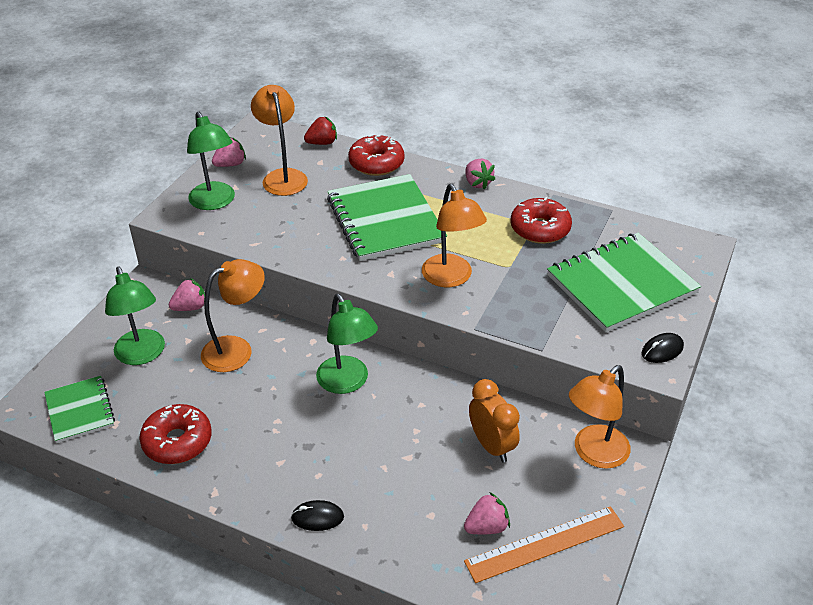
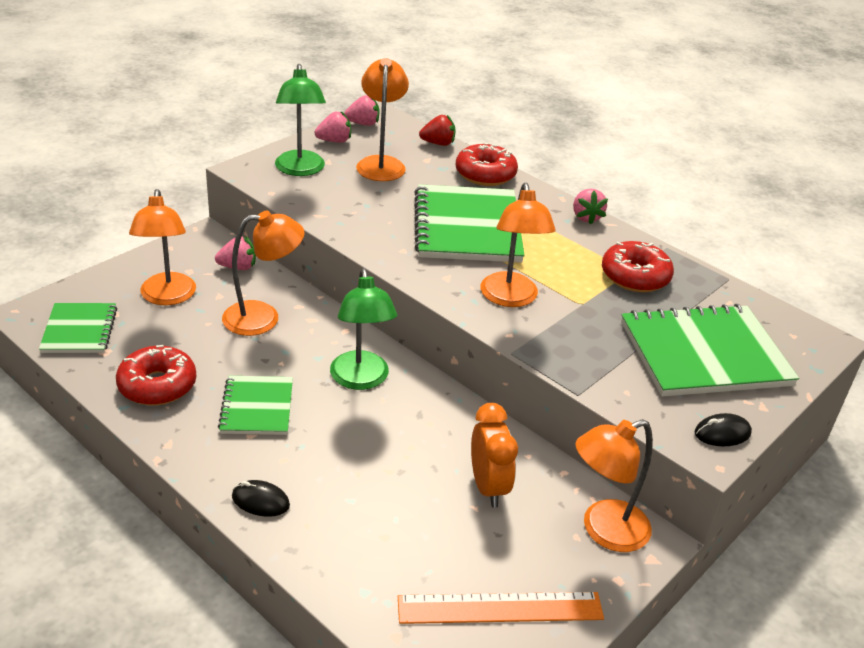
camera: 15 degrees right, 5 degrees down
(142, 355) = (167, 297): green lamp -> orange lamp
(273, 435) = (257, 407): none -> green notebook
(486, 527) = (441, 568): pink strawberry -> pink strawberry (363, 124)

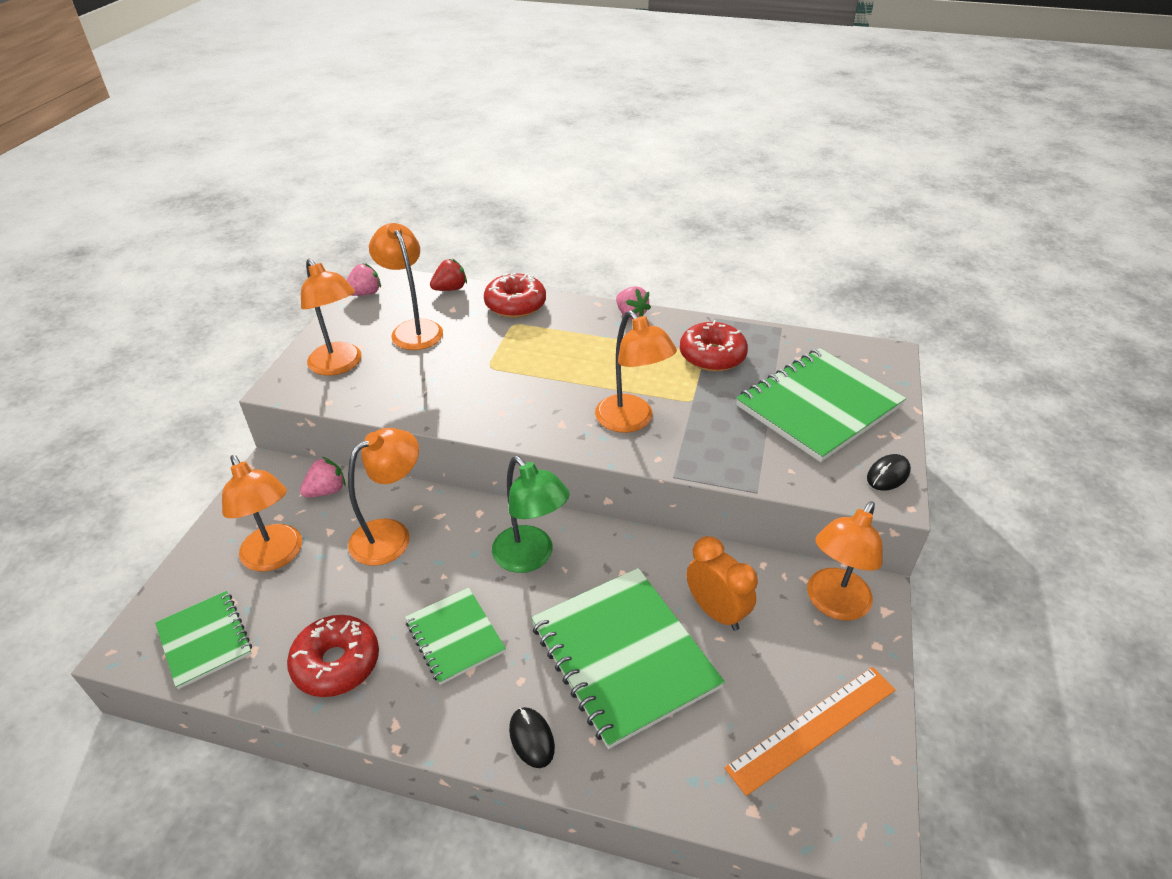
camera: 25 degrees left, 5 degrees up
(260, 501) = (531, 738): black mouse -> black mouse turned 75 degrees clockwise
(300, 170) = (340, 365): green lamp -> orange lamp
(334, 141) = (350, 322): pink strawberry -> none
(467, 227) = (540, 364): green notebook -> green notebook (624, 656)

